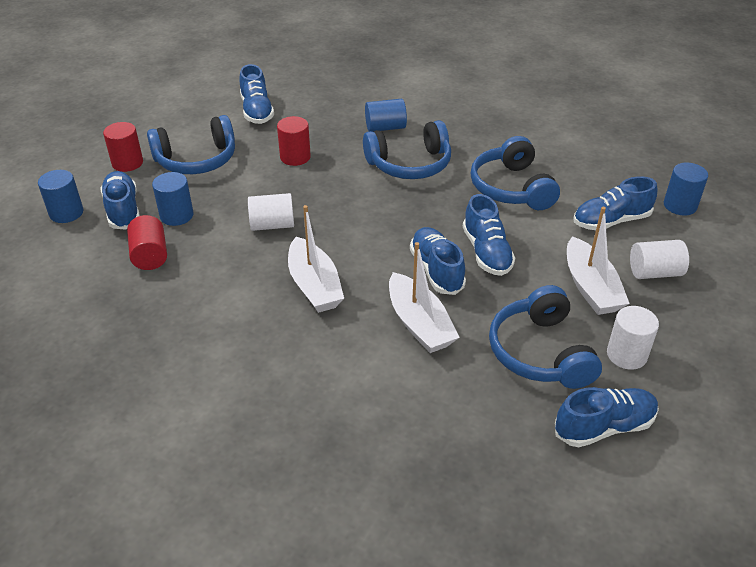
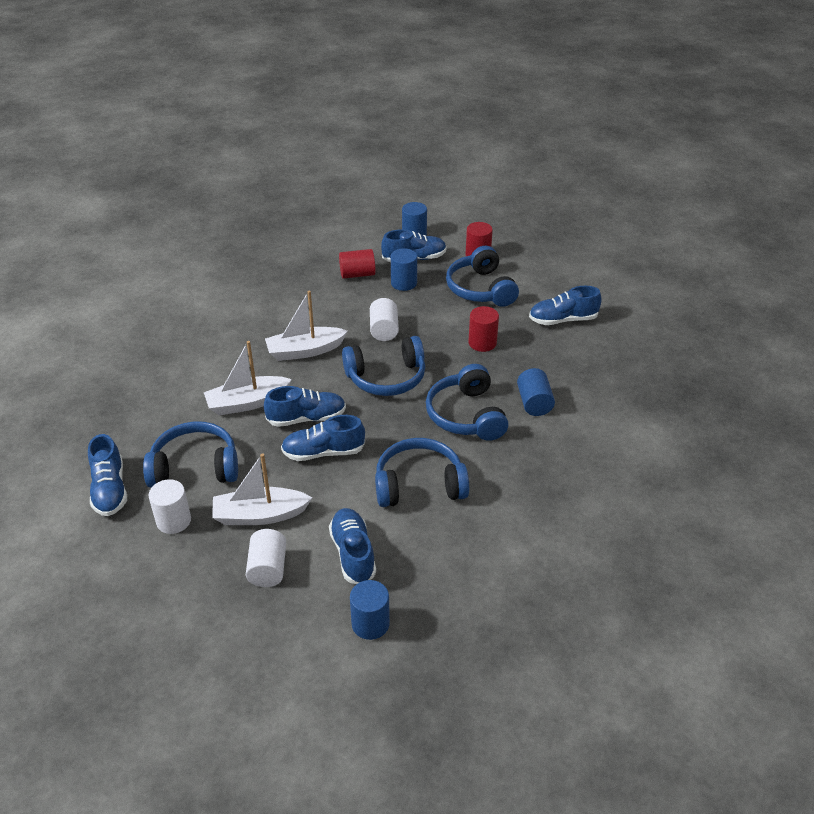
camera: 95 degrees right, 0 degrees up
(358, 217) = (386, 377): none -> blue headphones

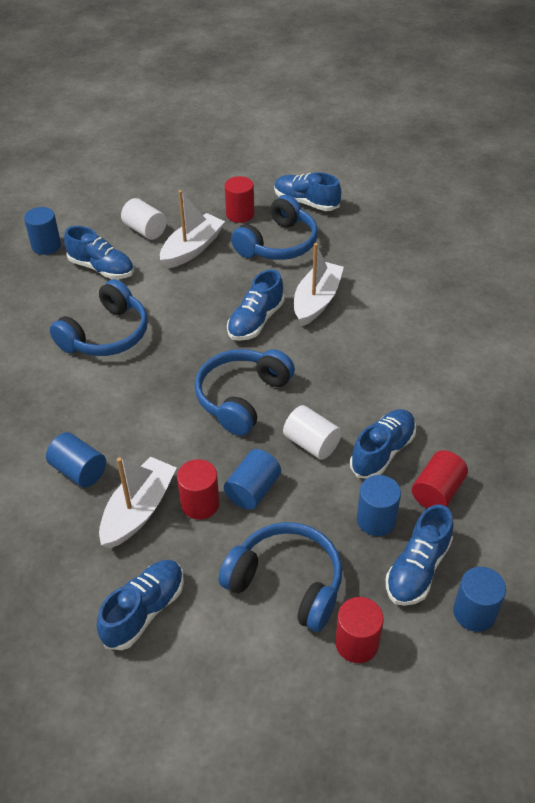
camera: 135 degrees right, 5 degrees up
(173, 521) = (240, 214): white cylinder -> red cylinder
(305, 351) = (345, 370): white boat -> white boat (138, 510)
(323, 452) = (207, 308): blue shoe -> blue shoe (382, 452)
(446, 331) = (253, 490): none -> blue cylinder
(466, 415) = (130, 414): blue headphones -> none

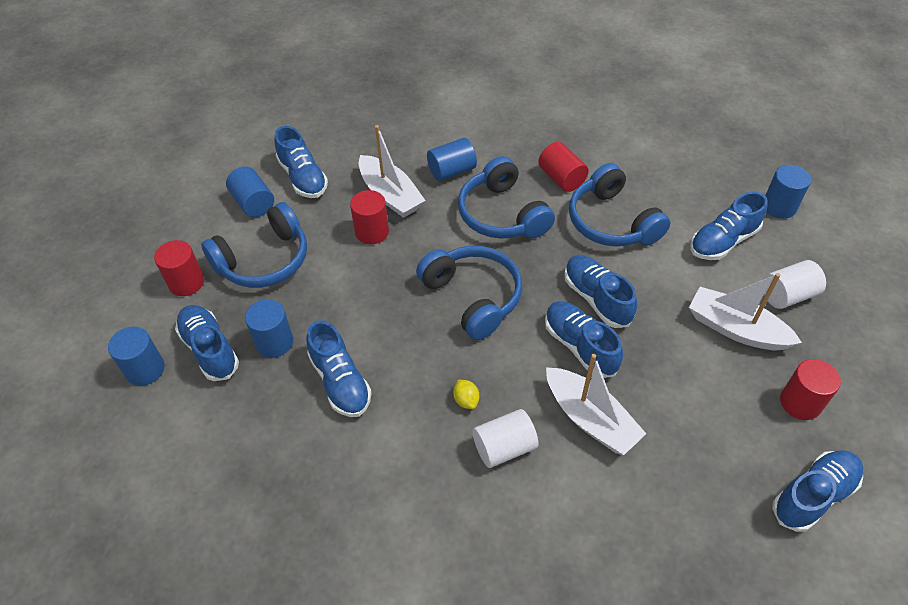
camera: 115 degrees right, 5 degrees up
(192, 249) = (736, 329): white boat -> white boat turned 150 degrees clockwise
(202, 323) = (596, 299): none -> blue shoe
(253, 490) = (362, 269): blue cylinder -> blue cylinder (253, 203)
(278, 244) = (720, 422): blue headphones -> blue headphones (502, 214)
(311, 443) = (385, 329): white cylinder -> white cylinder (504, 447)
(346, 368) = (466, 400): none -> yellow lemon
(437, 491) = (268, 404): red cylinder -> red cylinder (561, 178)

